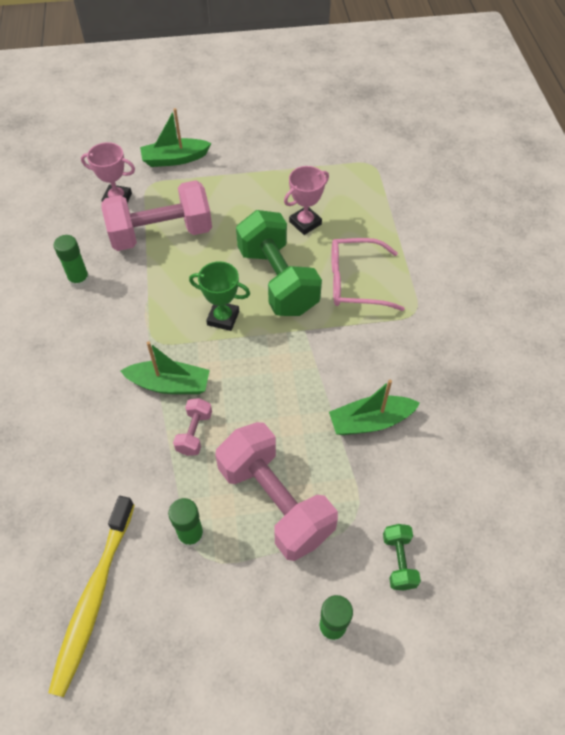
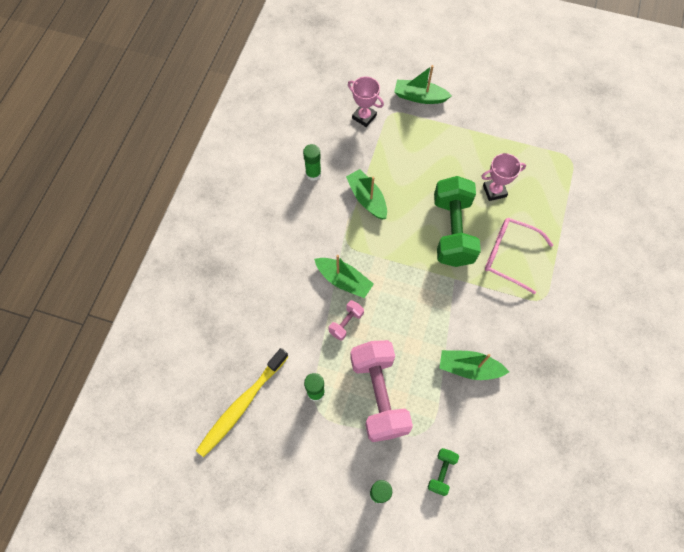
camera: 25 degrees right, 10 degrees up
(159, 283) = (367, 199): none -> green boat
(161, 234) = (384, 158): pink dumbbell -> none
(223, 318) = (400, 245): green trophy -> none

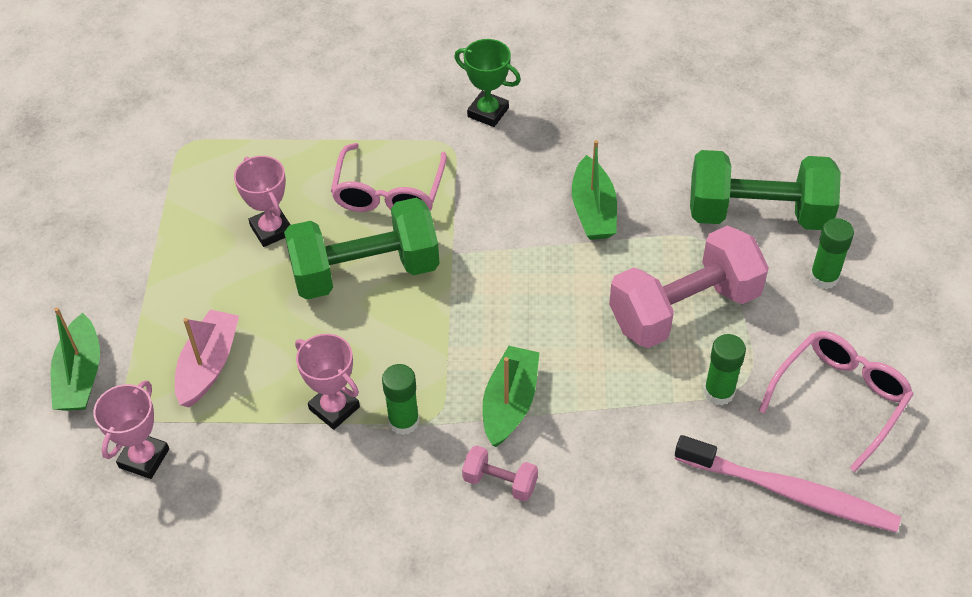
camera: 105 degrees left, 15 degrees down
(242, 404) = (789, 492): yellow toothbrush -> pink toothbrush
(289, 461) = (840, 398): none -> pink glasses
(313, 174) = (300, 512): green glue stick -> green glue stick (403, 421)
(346, 323) = (586, 380): pink dumbbell -> pink dumbbell (500, 482)
(367, 199) = (334, 408): green boat -> pink trophy
(410, 149) = (208, 365): none -> pink boat
(441, 472) = (758, 214): green dumbbell -> green dumbbell, size x2.26
(568, 329) = (488, 112): none -> green trophy

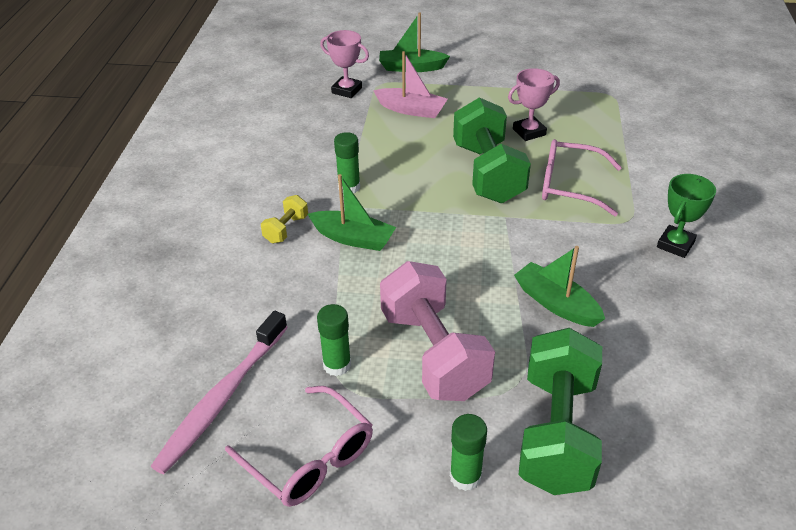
camera: 95 degrees right, 10 degrees down
(334, 408) = (367, 158): pink trophy -> none
(500, 482) = (286, 229): pink dumbbell -> yellow dumbbell
(593, 210) = (556, 303): green boat -> green boat turned 45 degrees clockwise

